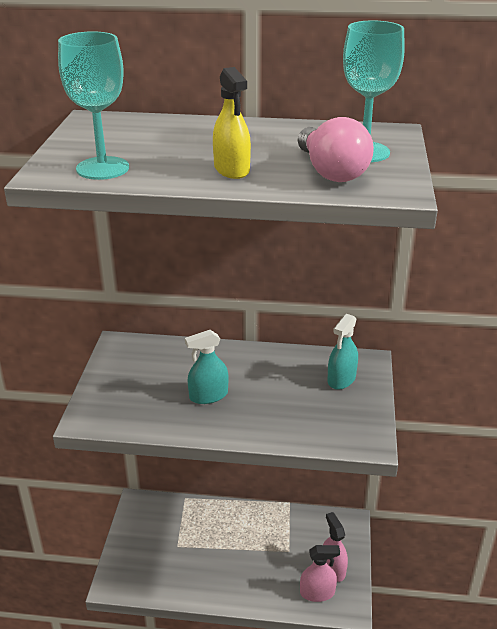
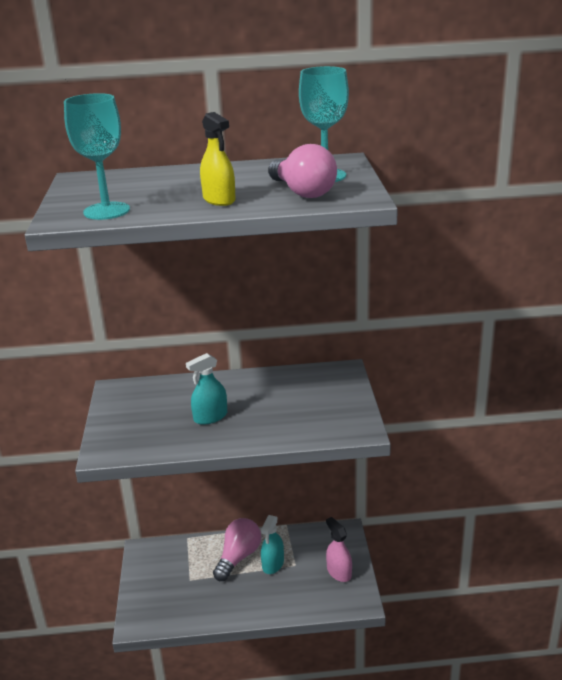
camera: 10 degrees left, 5 degrees down
(232, 530) = (238, 557): none -> pink light bulb
(317, 593) = (329, 594): pink spray bottle -> none
(341, 379) = (325, 386): turquoise spray bottle -> turquoise spray bottle (273, 564)

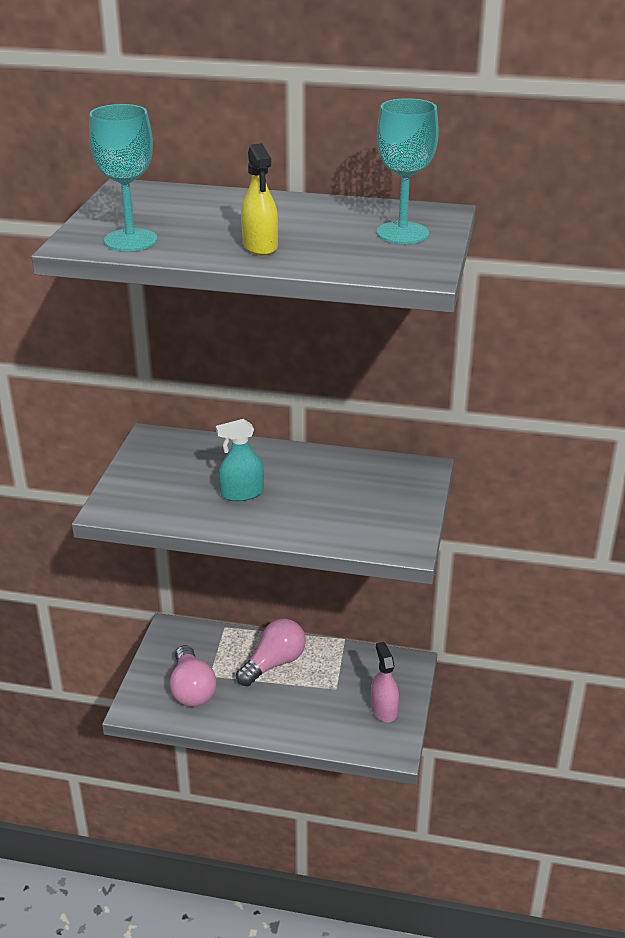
camera: 15 degrees right, 5 degrees up
(273, 564) = (310, 681): turquoise spray bottle -> none
(302, 192) = (360, 252): pink light bulb -> pink light bulb (192, 689)

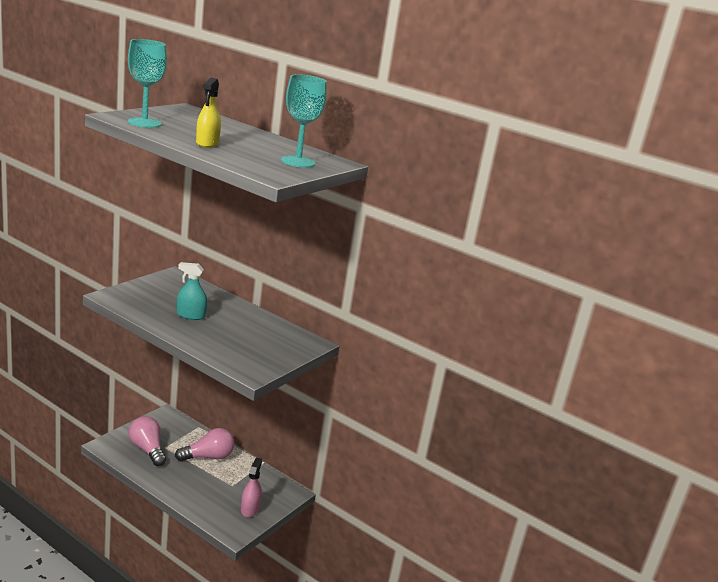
camera: 20 degrees right, 10 degrees down
(192, 689) = (147, 449): pink light bulb -> pink light bulb turned 135 degrees clockwise

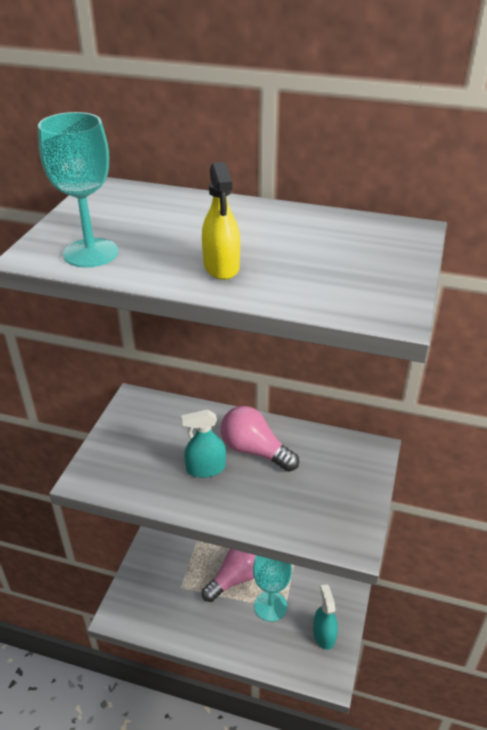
camera: 15 degrees left, 15 degrees up
(147, 449) = (164, 600): pink light bulb -> pink light bulb (255, 451)
(250, 509) = (324, 634): pink spray bottle -> turquoise spray bottle
(298, 162) = (371, 256): turquoise goblet -> turquoise goblet (270, 606)

